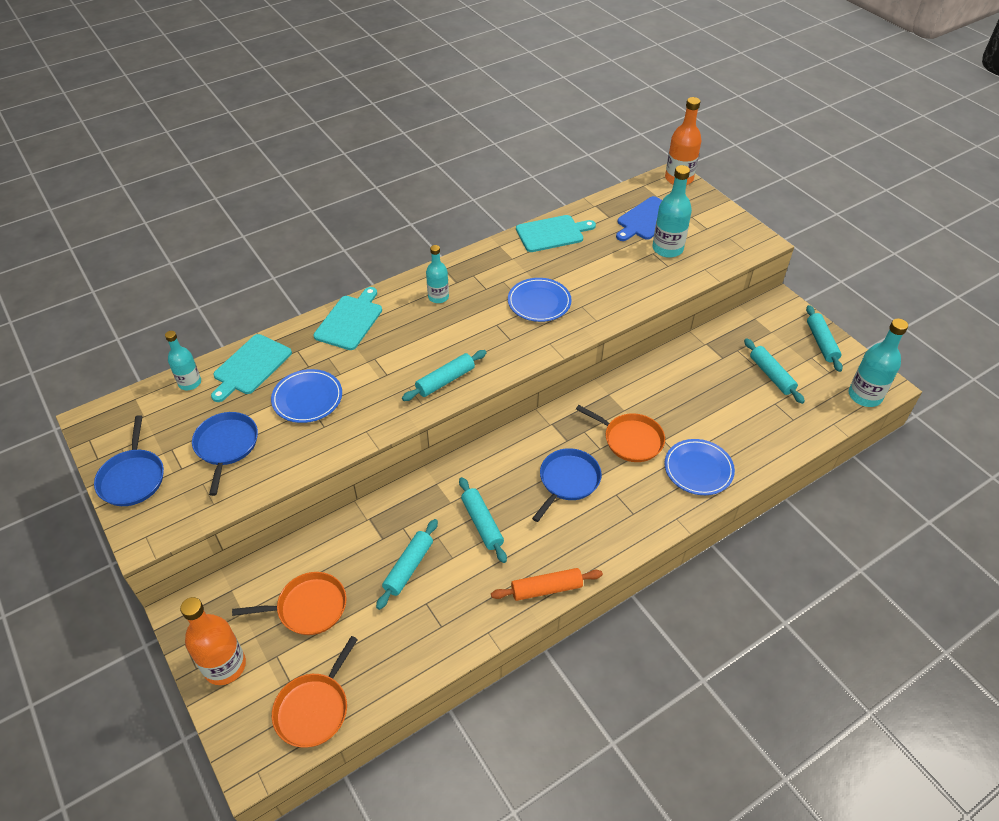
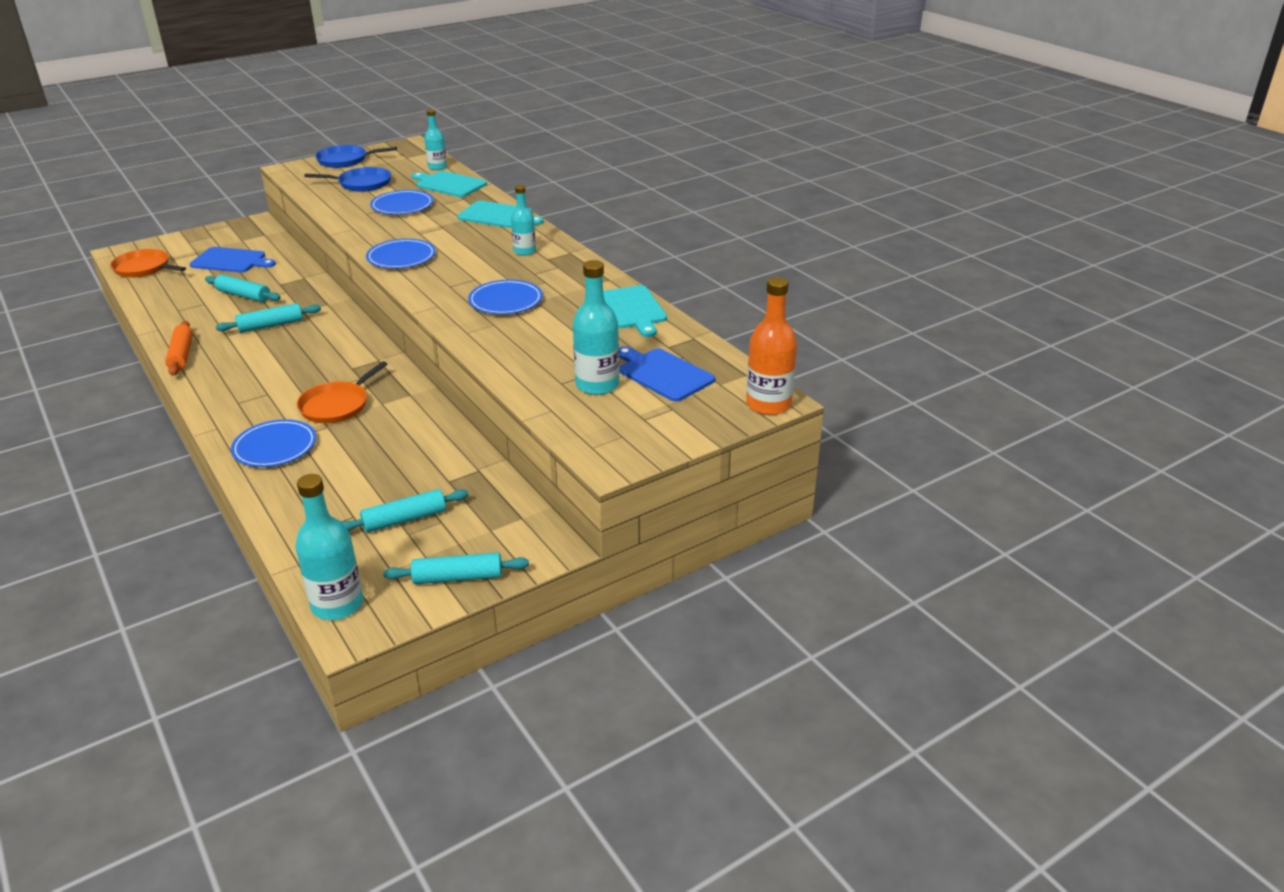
camera: 90 degrees right, 15 degrees down
(225, 666) = (201, 238): orange bottle -> none
(308, 607) = (231, 261): orange pan -> blue cutting board
(445, 381) = (401, 257): turquoise rolling pin -> blue plate
(567, 481) = (298, 367): blue pan -> none

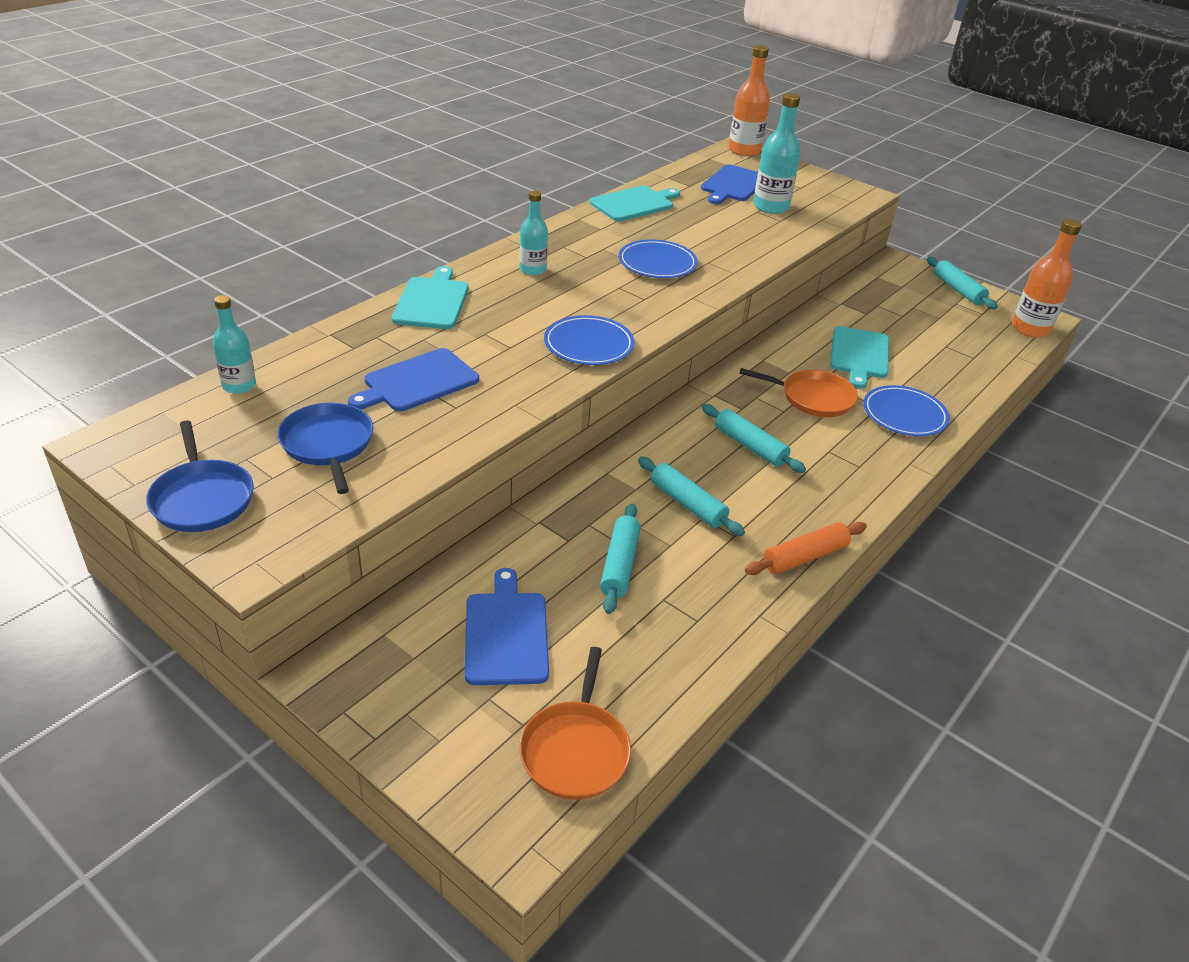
camera: 110 degrees left, 5 degrees up
(337, 604) = (1030, 329): turquoise bottle -> orange bottle
(402, 206) = (417, 382): blue plate -> blue cutting board
(404, 519) = (926, 323): turquoise rolling pin -> turquoise rolling pin (750, 446)
(449, 184) = (319, 359): turquoise cutting board -> turquoise cutting board (859, 355)

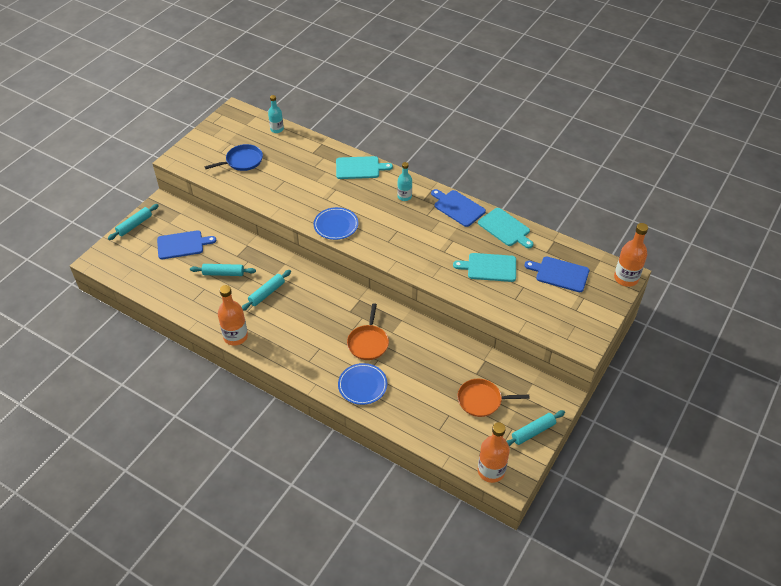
camera: 85 degrees right, 10 degrees up
(202, 498) = (207, 139): blue pan -> none
(417, 382) = (290, 176): blue cutting board -> blue cutting board (458, 207)
(575, 750) = (129, 270): orange pan -> orange pan (482, 400)
(657, 263) = (431, 244): blue plate -> none
(750, 446) = (316, 315): turquoise rolling pin -> turquoise rolling pin (134, 225)
(771, 207) = (534, 294): turquoise bottle -> none
(805, 557) = (235, 336): orange rolling pin -> orange bottle
(859, 355) = (422, 367): turquoise cutting board -> turquoise cutting board (489, 267)

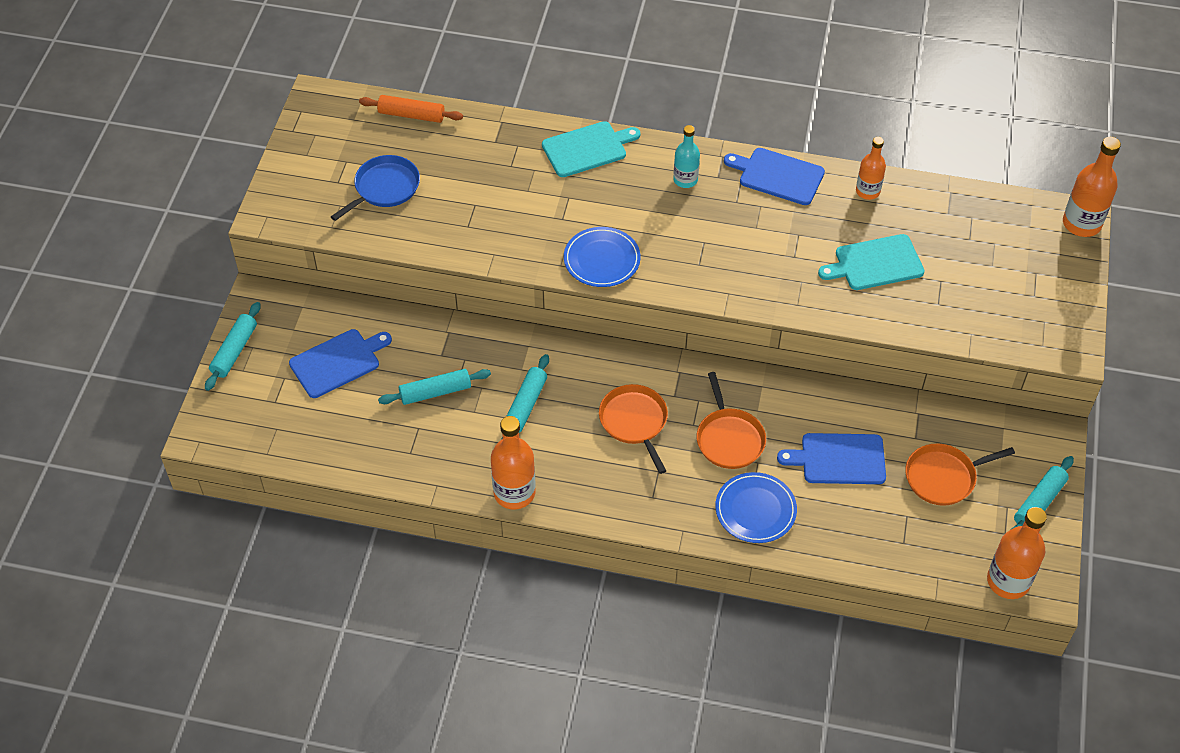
camera: 20 degrees left, 5 degrees up
(277, 129) = (411, 115): turquoise bottle -> orange rolling pin
(320, 319) = (634, 422): none -> orange pan
(505, 228) = (867, 191): turquoise cutting board -> orange bottle
(560, 274) = (984, 244): blue cutting board -> blue cutting board (838, 459)

